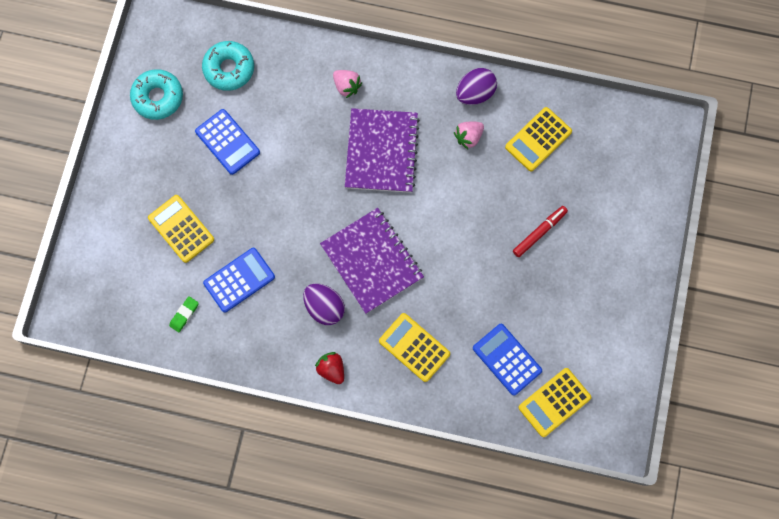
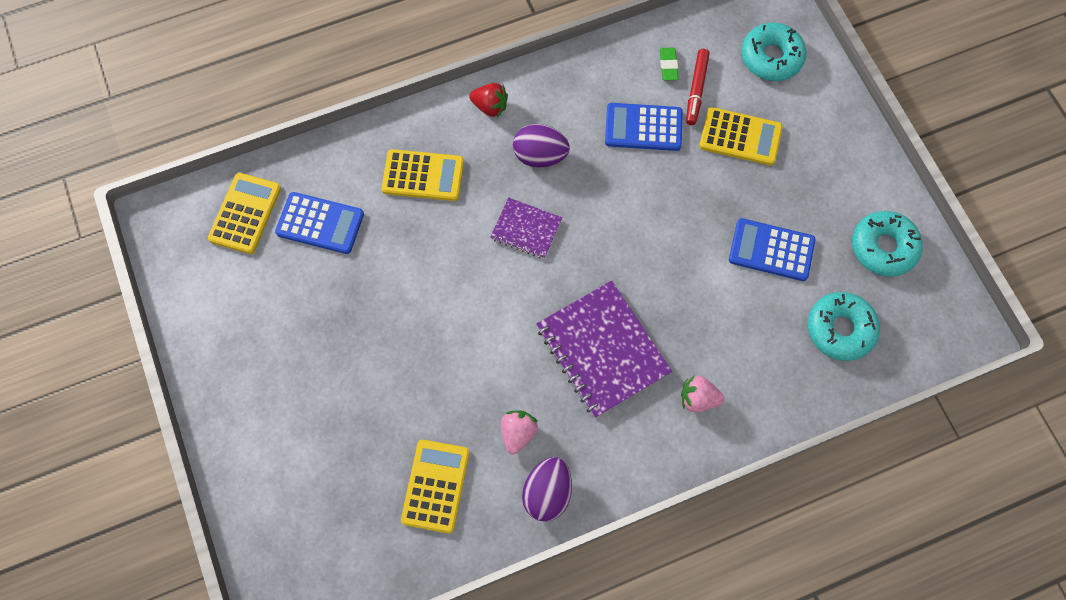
camera: 145 degrees right, 5 degrees down
(109, 271) = (771, 57): none -> turquoise donut
(239, 280) = (643, 127): blue calculator -> blue calculator turned 75 degrees clockwise
(372, 261) = (526, 229): purple notebook -> purple notebook, size x0.55
(539, 232) = (366, 376): red marker -> red marker (696, 90)

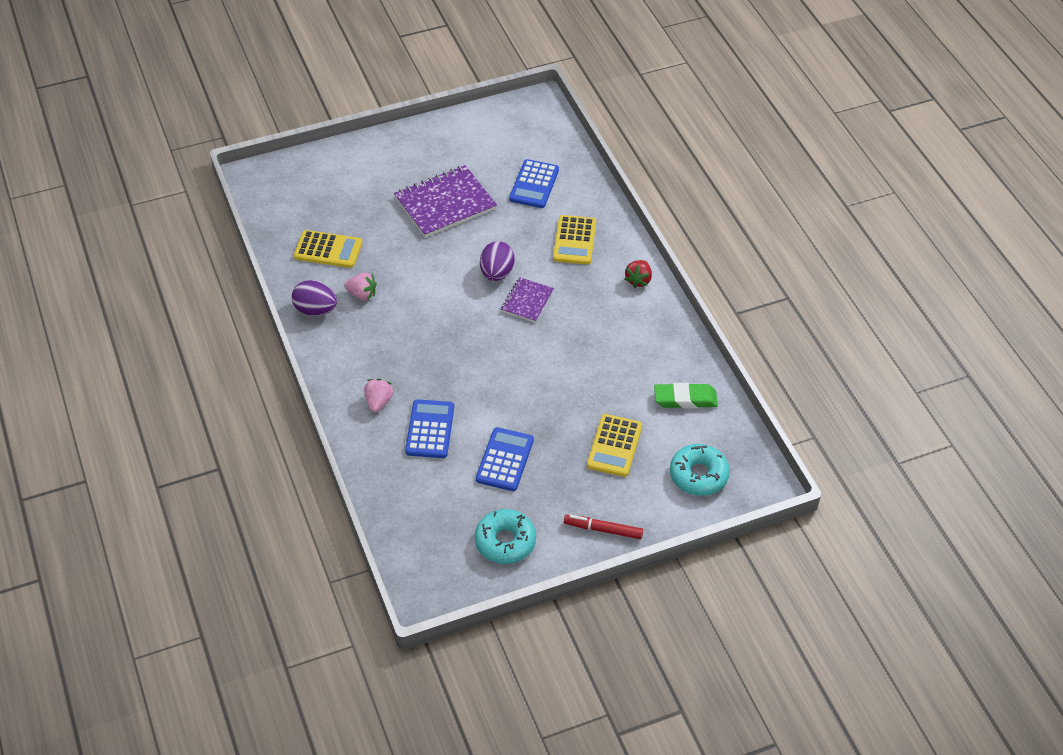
camera: 90 degrees right, 20 degrees down
(245, 213) = (542, 145): yellow calculator -> none
(540, 156) = (593, 311): purple egg -> purple egg (496, 273)
(602, 350) = (423, 345): purple notebook -> purple notebook (445, 203)
(643, 127) = (622, 379): blue calculator -> blue calculator (430, 429)
(668, 65) = (685, 399): green eraser -> green eraser, size x1.70
(696, 90) = (661, 417): red marker -> red marker (603, 530)
(840, 329) = (430, 502): turquoise donut -> none

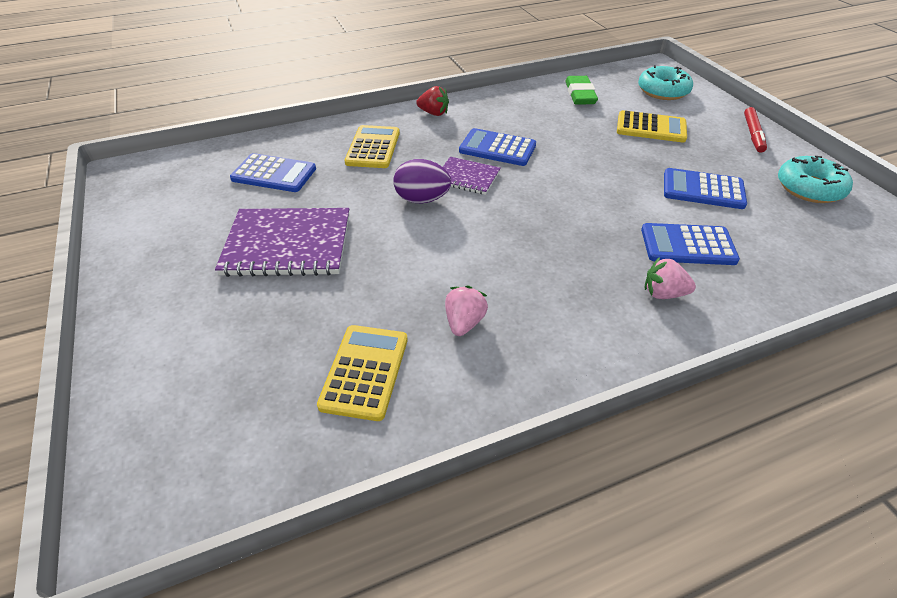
camera: 90 degrees left, 5 degrees down
(315, 310) = (502, 378): purple egg -> none
(445, 203) = (288, 245): purple notebook -> purple notebook turned 60 degrees counterclockwise
(574, 240) = (373, 148): yellow calculator -> yellow calculator turned 90 degrees counterclockwise
(574, 324) = (497, 148): none -> blue calculator

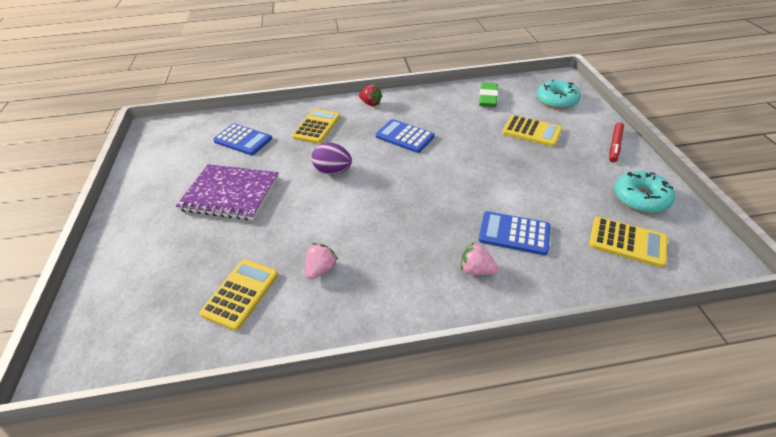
camera: 15 degrees right, 0 degrees up
(467, 177) = (372, 157): purple notebook -> none
(703, 190) = (549, 188): blue calculator -> none
(819, 237) = (627, 242): none -> yellow calculator

